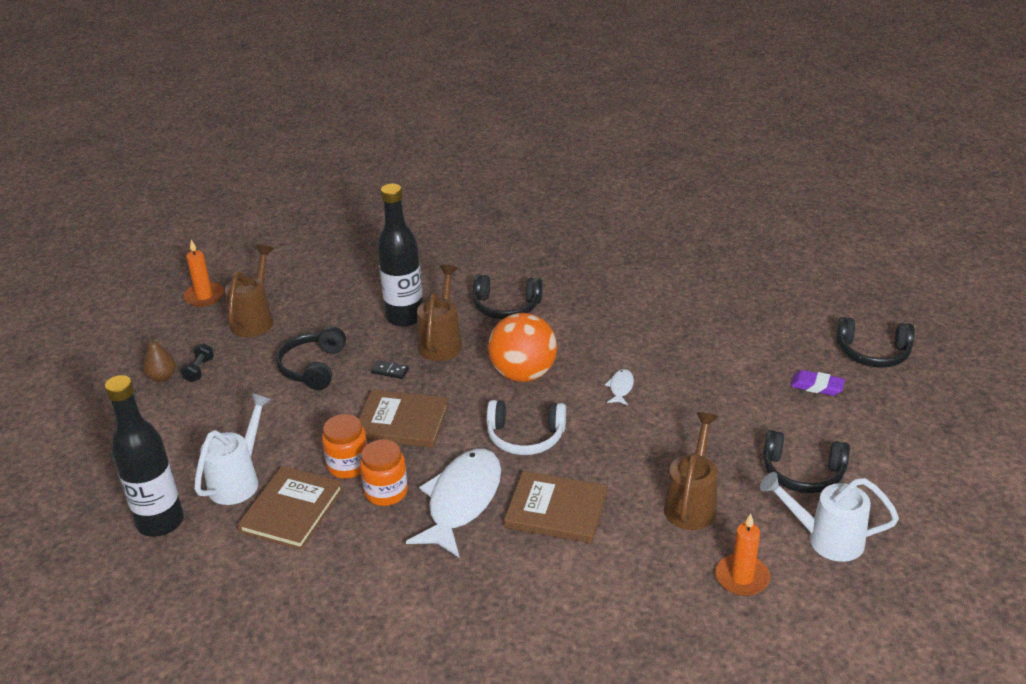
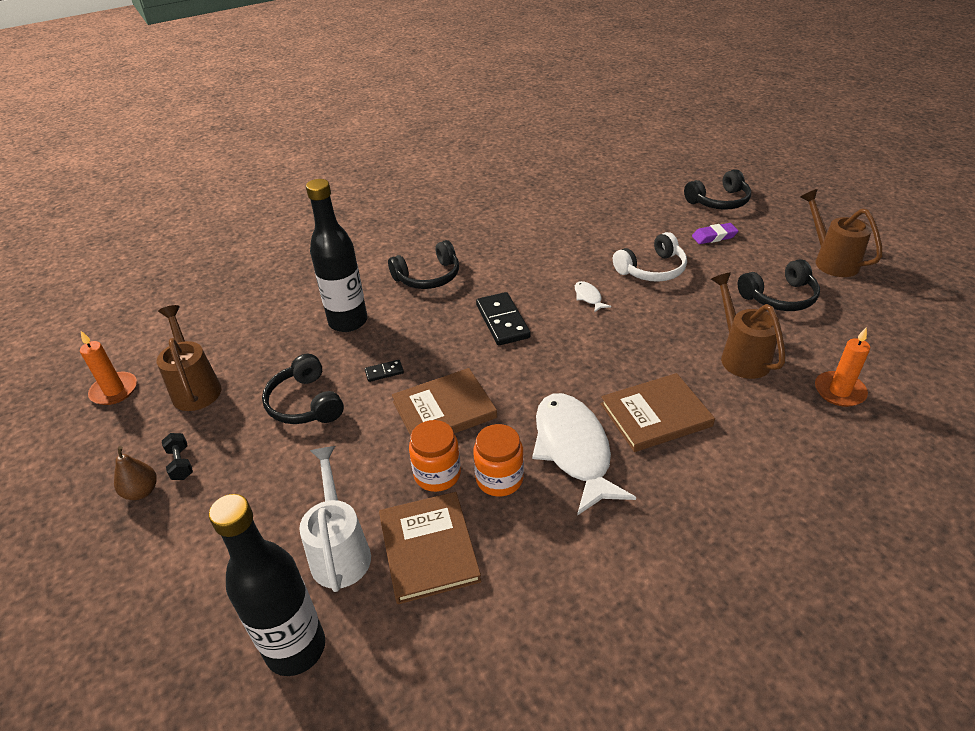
camera: 35 degrees left, 5 degrees up
(442, 342) = (404, 327): brown watering can -> brown watering can (831, 260)
(523, 374) = (502, 321): orange ball -> black domino
(525, 437) = (562, 369): white headphones -> white headphones (652, 269)
(825, 539) = (850, 334): white watering can -> none

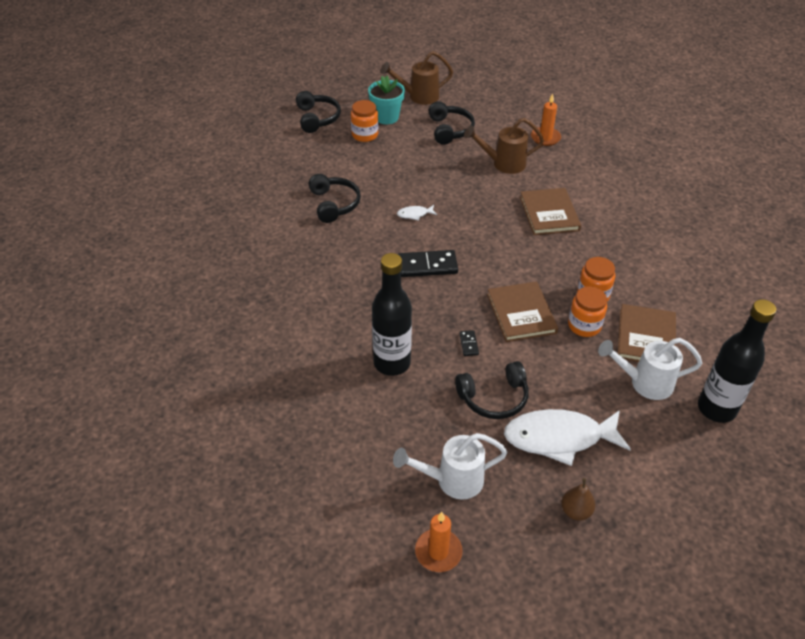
camera: 80 degrees left, 5 degrees up
(181, 463) = (548, 485): black dumbbell -> none
(195, 387) = (452, 480): brown watering can -> white watering can
(428, 277) = (345, 302): black headphones -> black headphones (334, 204)
(428, 549) = (646, 337): brown book -> brown book turned 75 degrees counterclockwise
(573, 449) = (572, 256): white fish -> white fish (559, 438)
(652, 269) = (393, 175): white headphones -> none
(714, 236) = (365, 135): purple eraser -> orange jar
(763, 245) = (386, 117): none -> turquoise flower pot

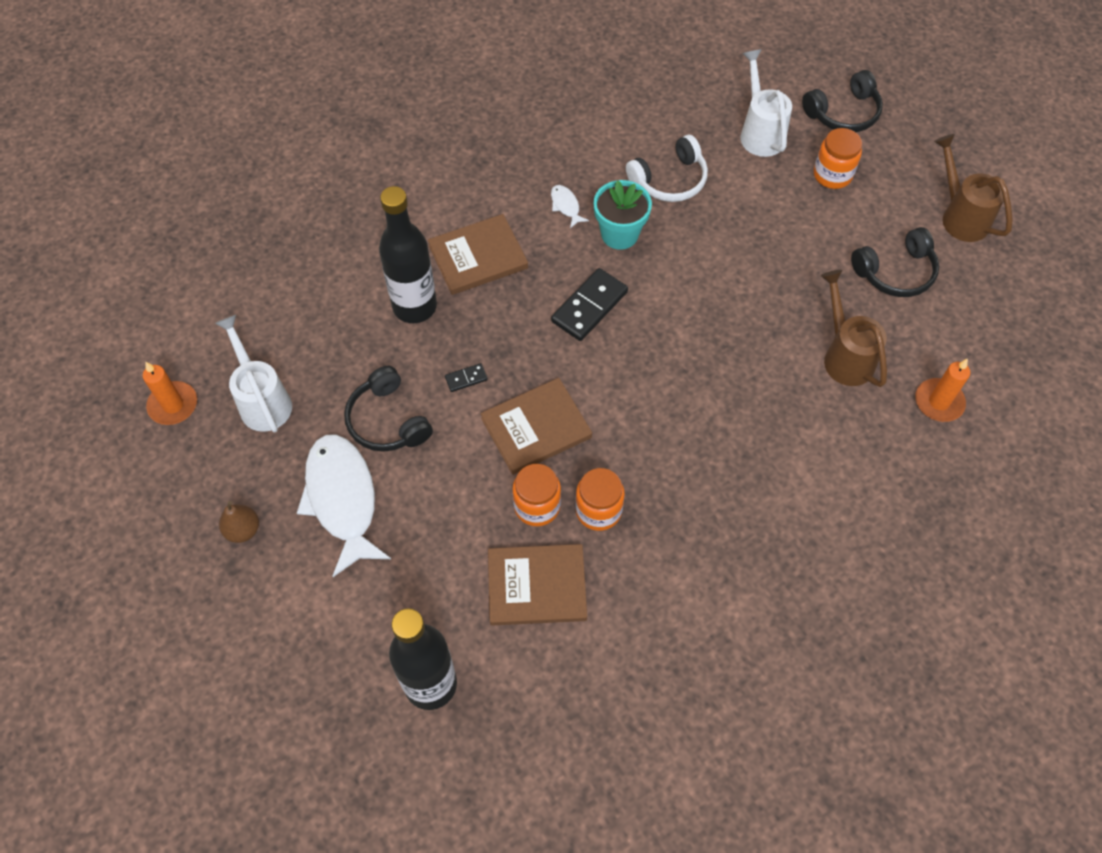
camera: 75 degrees right, 15 degrees up
(334, 204) = (669, 180): black headphones -> white headphones
(386, 117) = (887, 189): turquoise flower pot -> turquoise flower pot (619, 234)
(414, 214) = (685, 271): white fish -> white fish (565, 206)
(427, 266) = (589, 306): black domino -> black domino turned 60 degrees clockwise
(549, 214) = (752, 433): brown book -> brown book (478, 257)
(644, 383) = (454, 590): white watering can -> white watering can (760, 132)

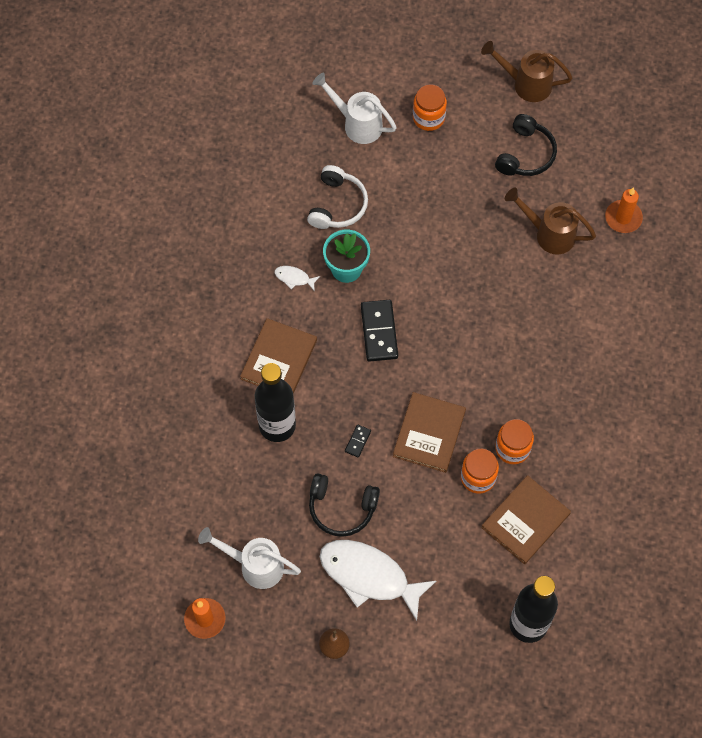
camera: 45 degrees left, 5 degrees up
(843, 113) = (393, 67): black headphones -> none

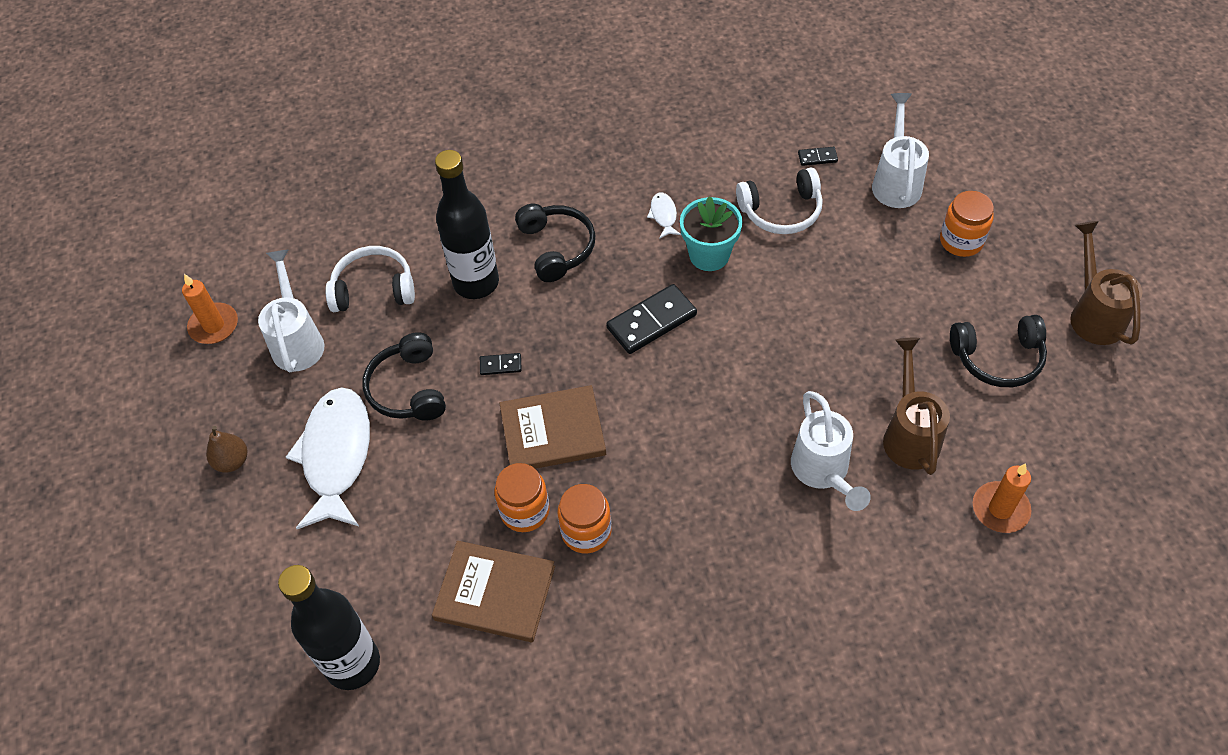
camera: 65 degrees right, 10 degrees down
(240, 496) = (373, 289): none -> white headphones
(279, 359) = (556, 248): brown book -> black headphones
(306, 157) = (817, 157): none -> black domino
(547, 295) = (823, 472): none -> white watering can

